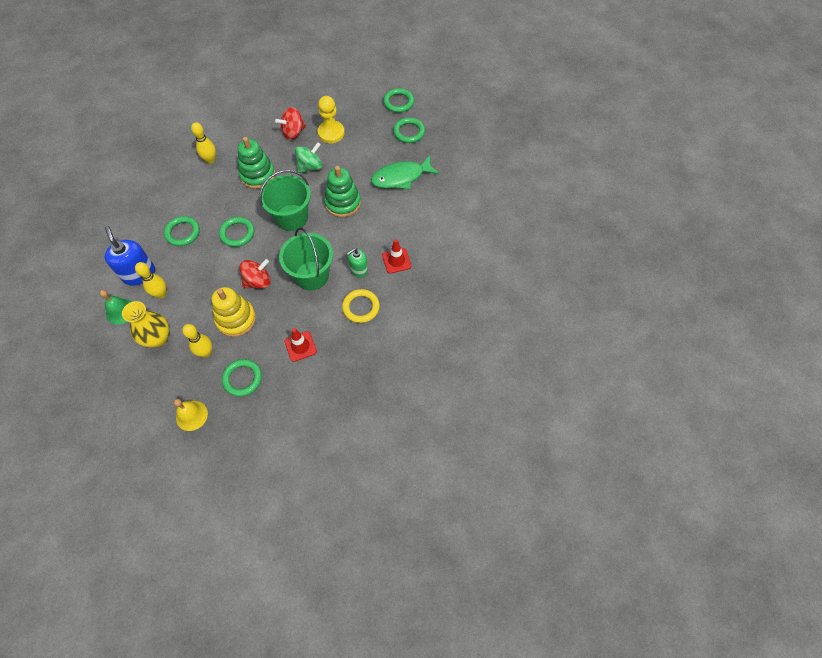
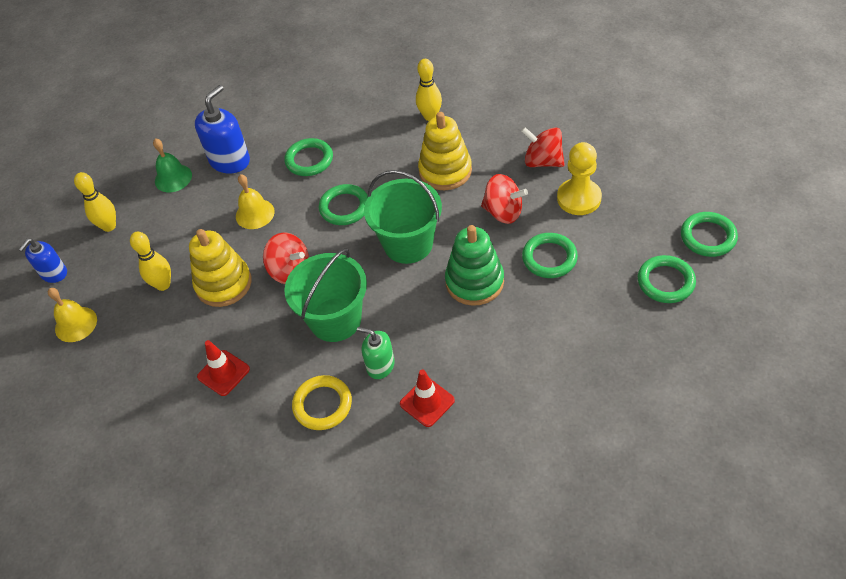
camera: 65 degrees right, 10 degrees down
(134, 415) = (54, 273): none -> blue soap dispenser
(158, 338) = (157, 230): yellow vase -> none
(161, 294) = (216, 196): yellow bowling pin -> yellow bowling pin (109, 226)
(197, 279) = (255, 214): none -> yellow bell
(242, 378) = (147, 342): green ring -> green ring (549, 258)
(257, 175) = (445, 171): green stacking toy -> yellow stacking toy
(310, 167) = (503, 212): green spinning top -> red spinning top
(401, 177) = (575, 321): green fish -> none

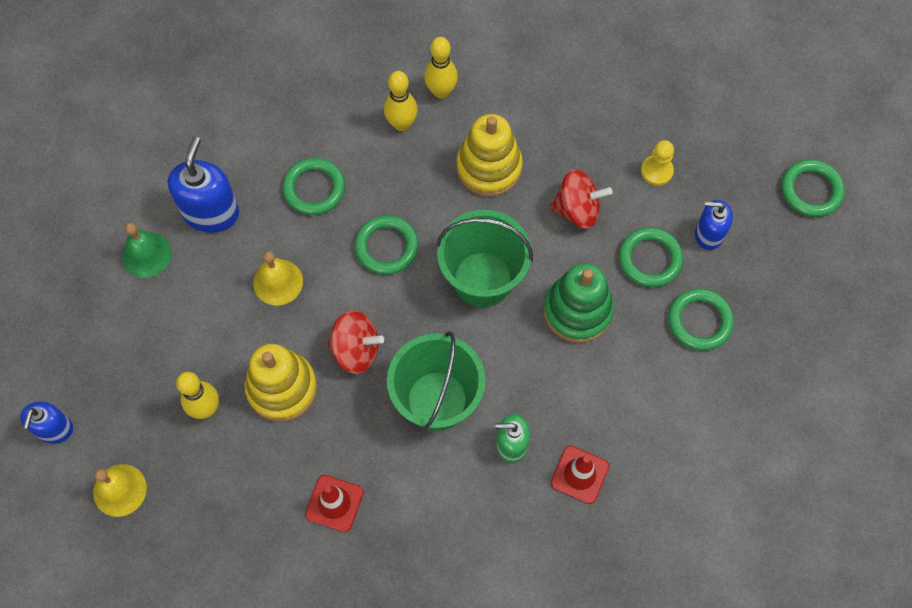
camera: 25 degrees left, 15 degrees up
(109, 226) = (95, 345): yellow bowling pin -> yellow bowling pin (401, 124)
(322, 405) = (466, 510): yellow ring -> none
(543, 161) = (599, 128): red spinning top -> none
(579, 198) = (656, 171): yellow pawn -> yellow pawn, size x0.62
(606, 250) = (708, 234): none -> blue soap dispenser
(665, 282) = (783, 259): green ring -> green ring (699, 321)

